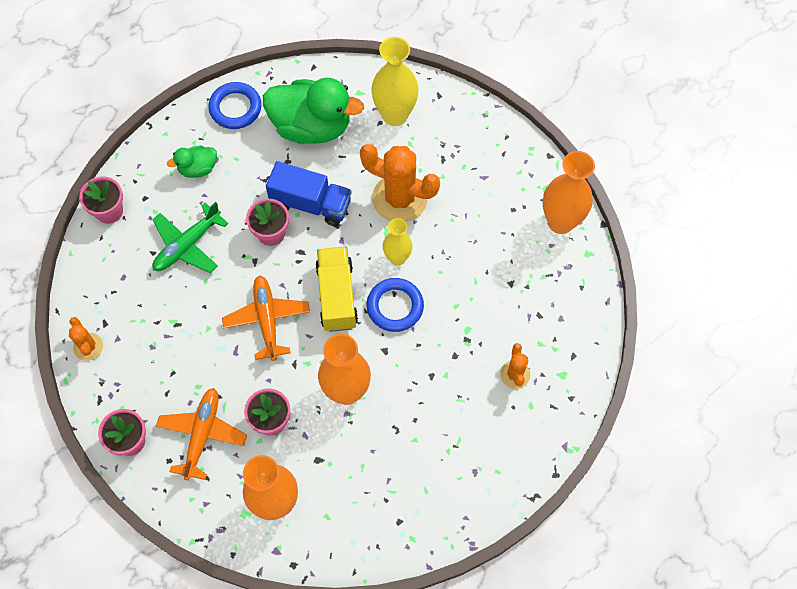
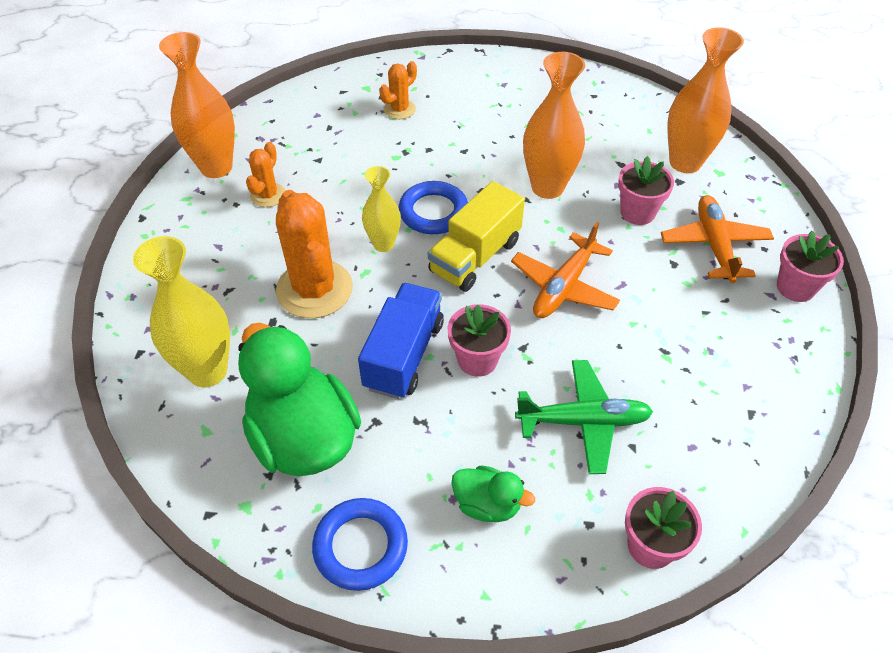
camera: 135 degrees left, 15 degrees down
(88, 347) = (788, 403): orange cactus -> orange cactus (268, 195)
(202, 434) = (714, 245): orange plane -> orange plane turned 120 degrees clockwise
(311, 203) = (404, 355): blue truck -> blue truck turned 45 degrees clockwise

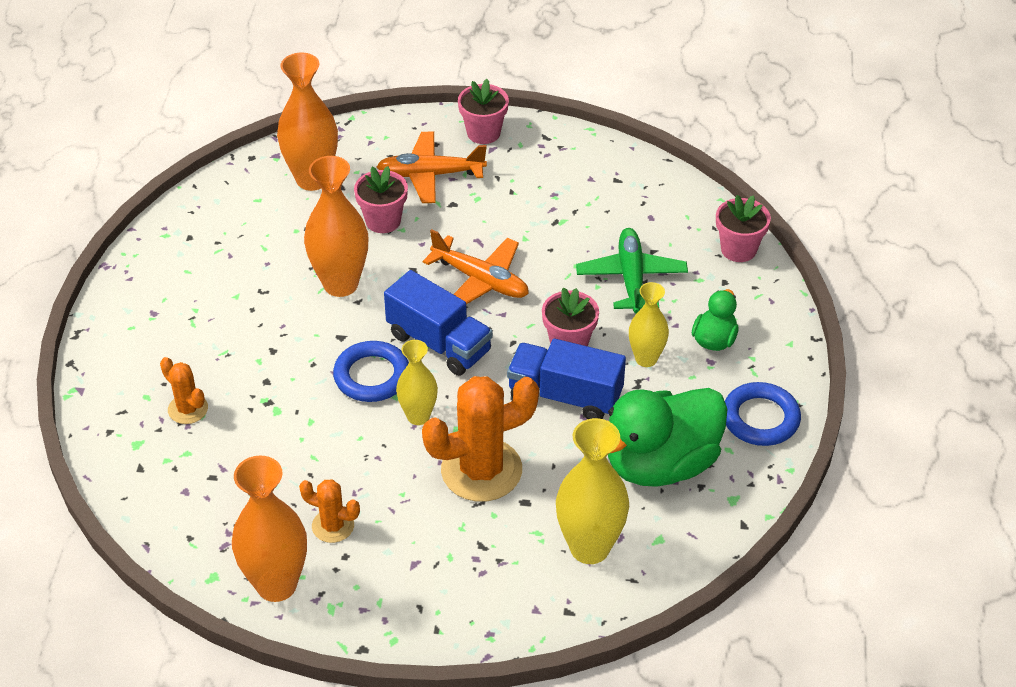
camera: 90 degrees left, 5 degrees down
(456, 430) = (646, 359): none -> yellow vase
(475, 256) = (439, 343): yellow truck -> blue truck

